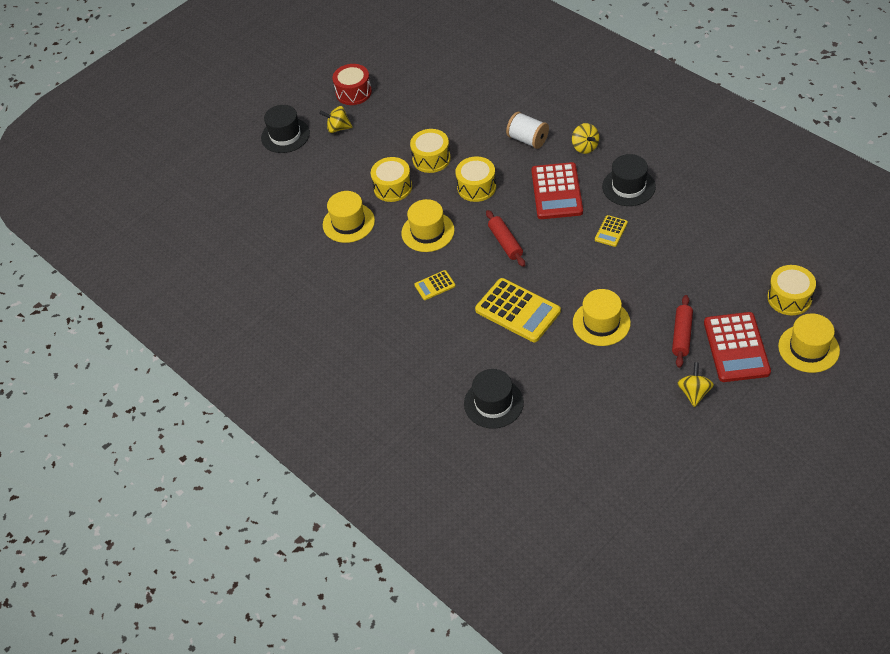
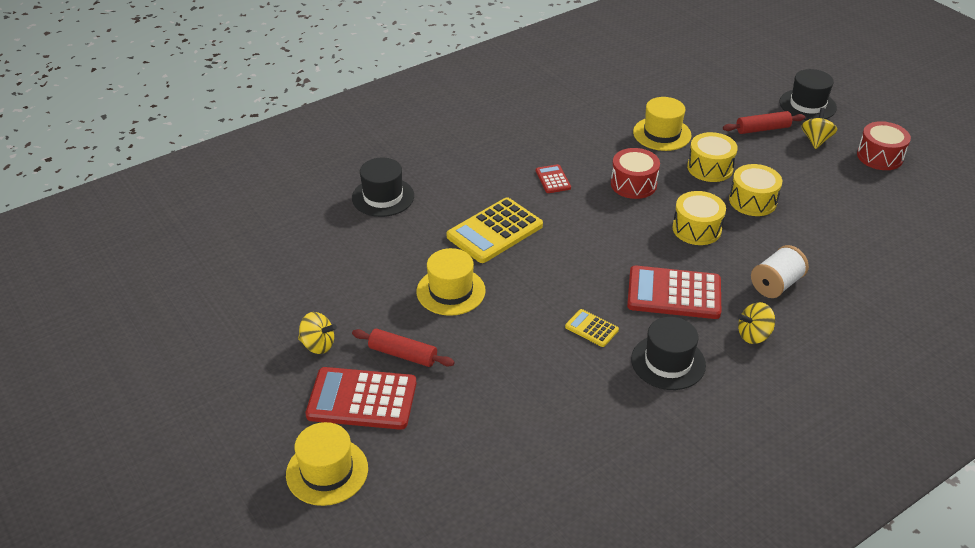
camera: 95 degrees right, 10 degrees down
(428, 232) = (633, 184): yellow hat -> red drum
(435, 285) = (553, 179): yellow calculator -> red calculator
(505, 242) = (599, 238): red rolling pin -> red rolling pin (762, 129)
(789, 298) = (416, 477): yellow drum -> none

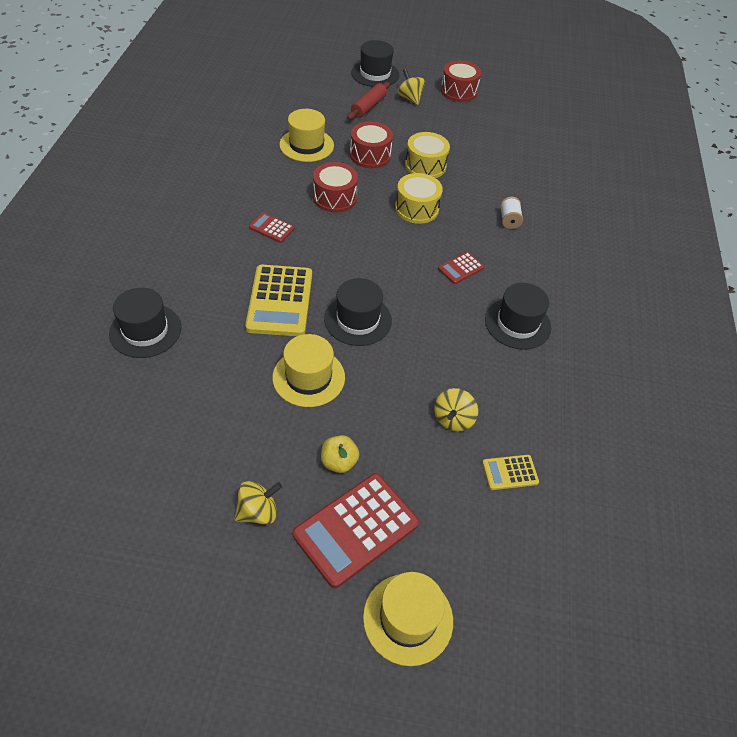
camera: 50 degrees left, 10 degrees up
(403, 354) = (339, 462): red rolling pin -> yellow apple
(536, 278) = (358, 320): none -> black hat
(591, 328) = (443, 334): yellow calculator -> yellow calculator (510, 472)
(674, 293) = (460, 268): red calculator -> red calculator, size x0.49
(710, 168) = (370, 155): yellow drum -> red drum
(753, 335) = (539, 266): yellow spinning top -> yellow spinning top (453, 419)
(776, 285) = (509, 220): white spool -> white spool, size x0.65

